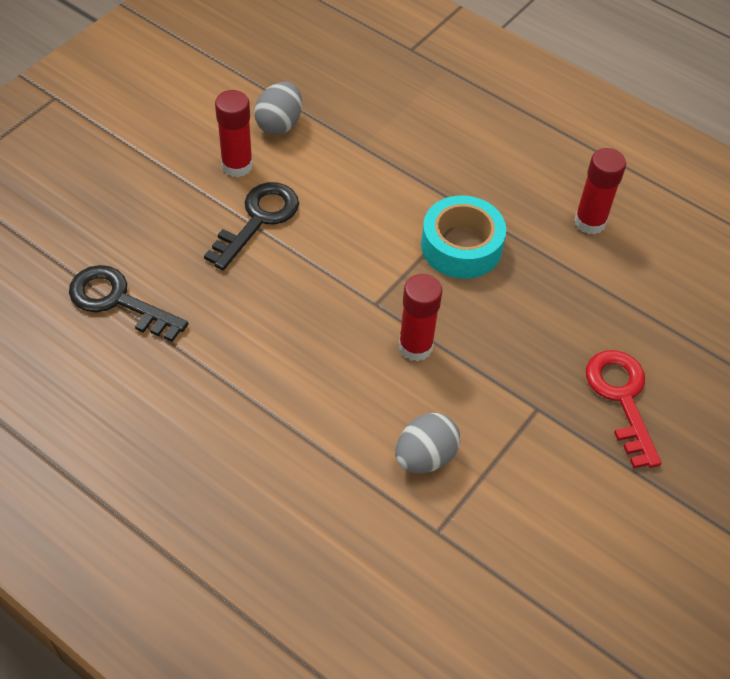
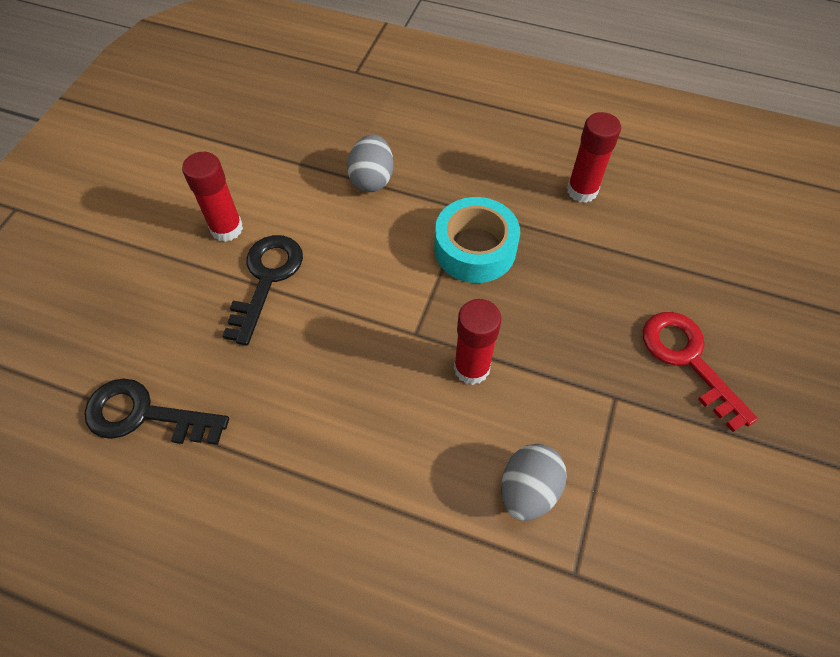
camera: 15 degrees left, 5 degrees up
(279, 124) = (255, 175): grey egg -> grey egg (372, 179)

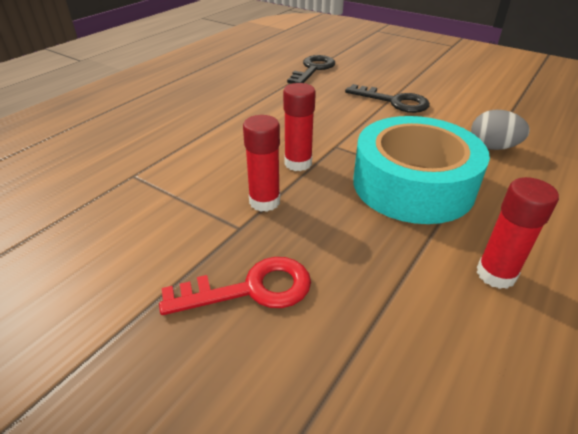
camera: 105 degrees right, 20 degrees down
(226, 229) = (437, 93): red glue stick -> red glue stick (264, 201)
(475, 249) = (413, 184): turquoise tape -> turquoise tape, size x1.61
(528, 490) = (197, 169): grey egg -> none

